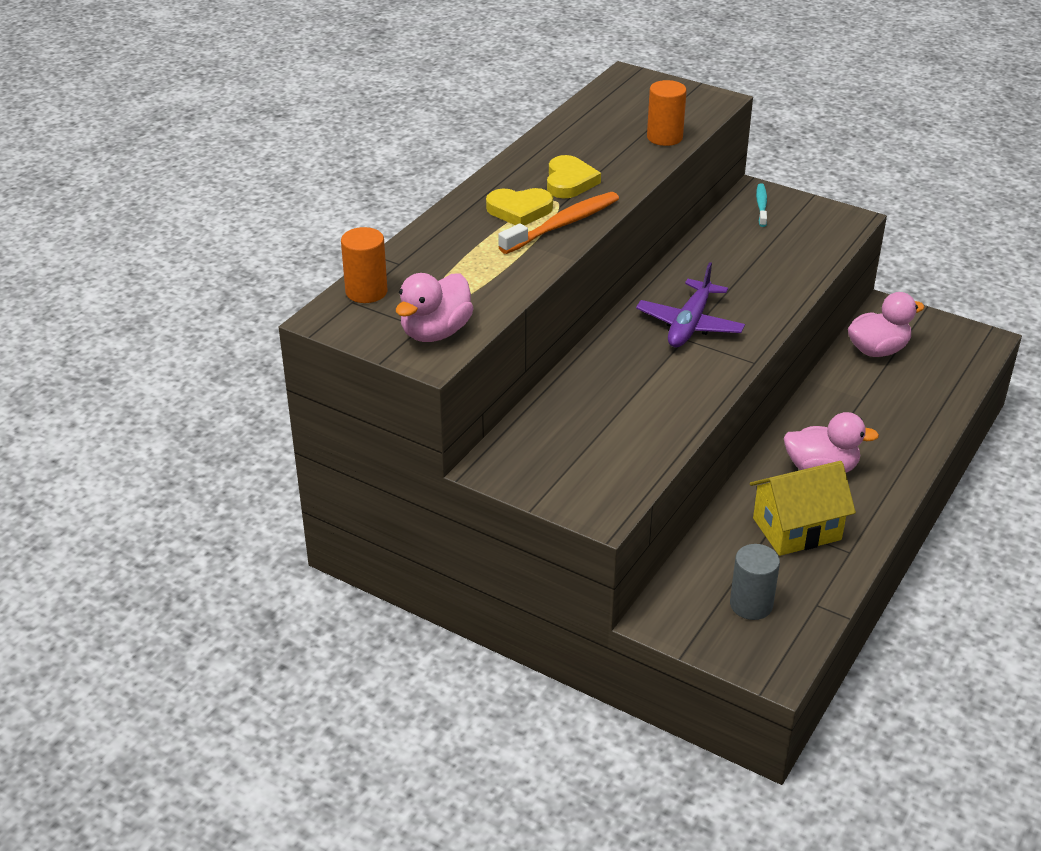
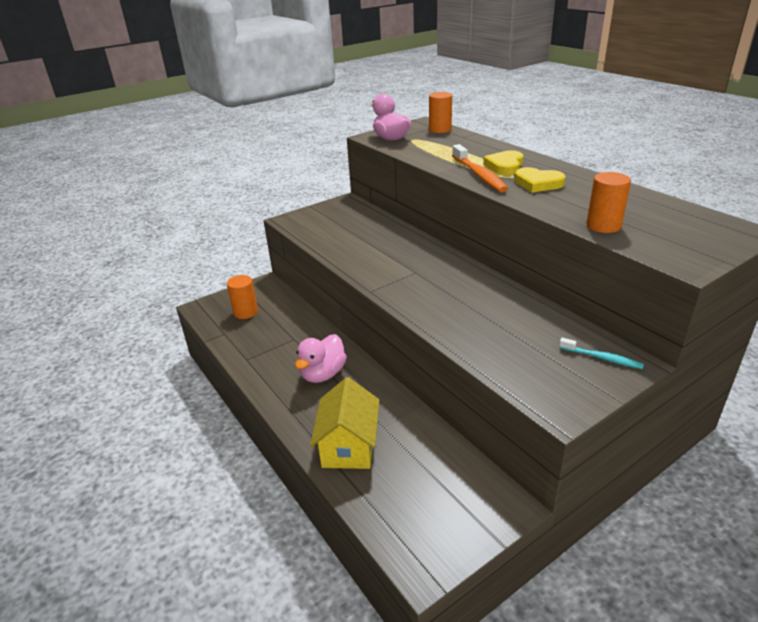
camera: 115 degrees right, 5 degrees down
(689, 325) = (429, 277): purple plane -> none
(751, 605) = (246, 312): grey cylinder -> orange cylinder
(796, 529) = (282, 345): yellow house -> yellow house (349, 446)
(877, 350) = (443, 466): pink duck -> none

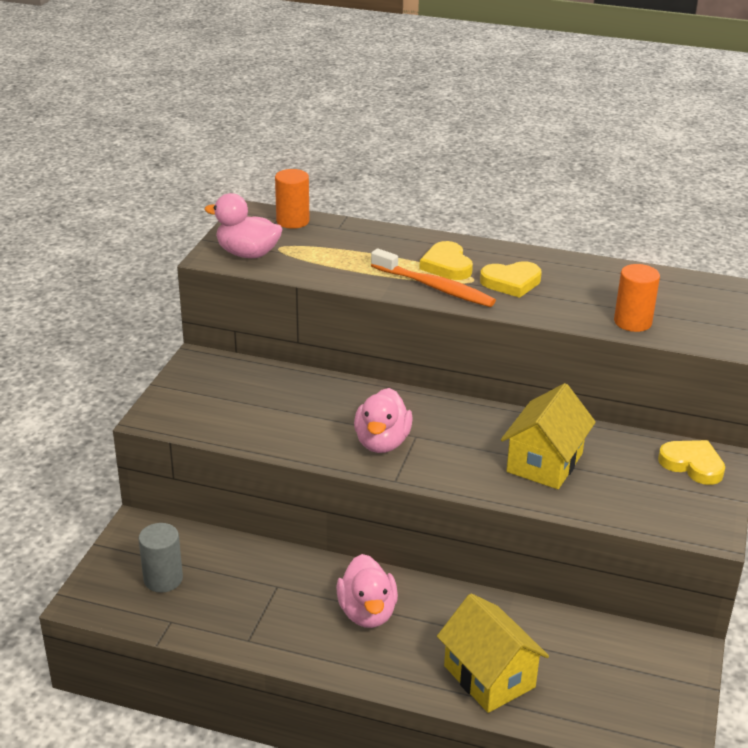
camera: 40 degrees left, 0 degrees up
(246, 312) = (163, 579): orange cylinder -> grey cylinder
(390, 269) = (382, 442): none -> pink duck
(482, 315) = (544, 462): none -> yellow house
(602, 358) = (692, 465): turquoise toothbrush -> yellow heart

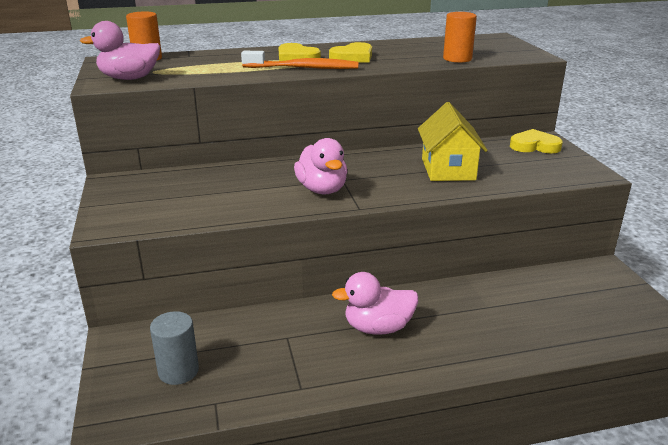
camera: 30 degrees left, 5 degrees down
(367, 613) = (378, 328): pink duck -> pink duck turned 120 degrees clockwise
(489, 676) = (509, 334): yellow house -> none

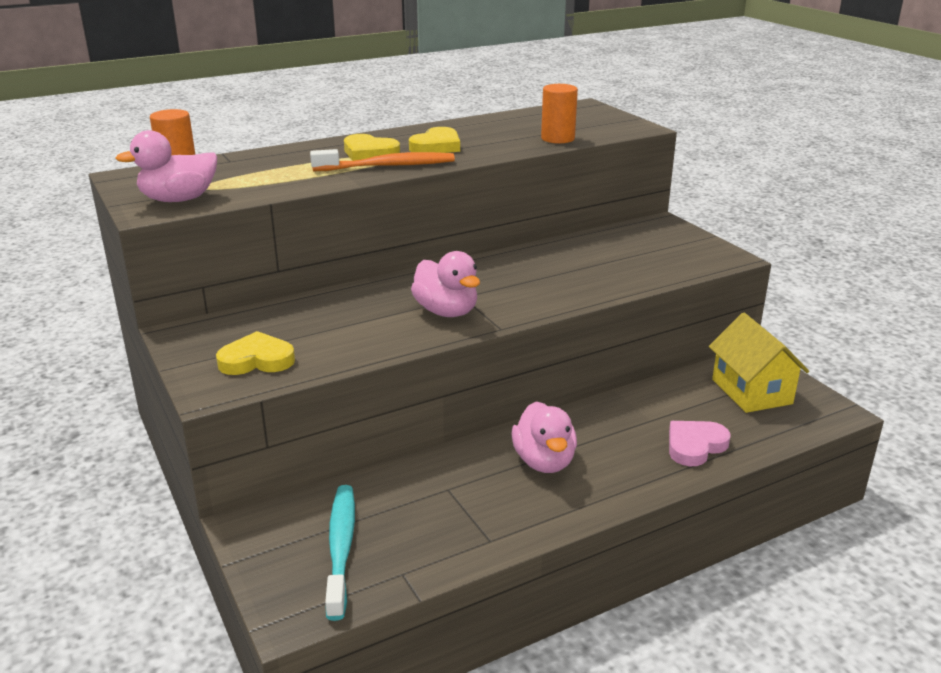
camera: 15 degrees left, 0 degrees up
(178, 371) = (341, 548): grey cylinder -> turquoise toothbrush
(378, 328) = (544, 461): pink duck -> pink duck turned 75 degrees counterclockwise
(448, 169) = (575, 270): yellow house -> yellow house (751, 391)
(519, 336) = (695, 446): none -> pink heart
(534, 146) = (655, 232): yellow heart -> yellow heart (257, 360)

